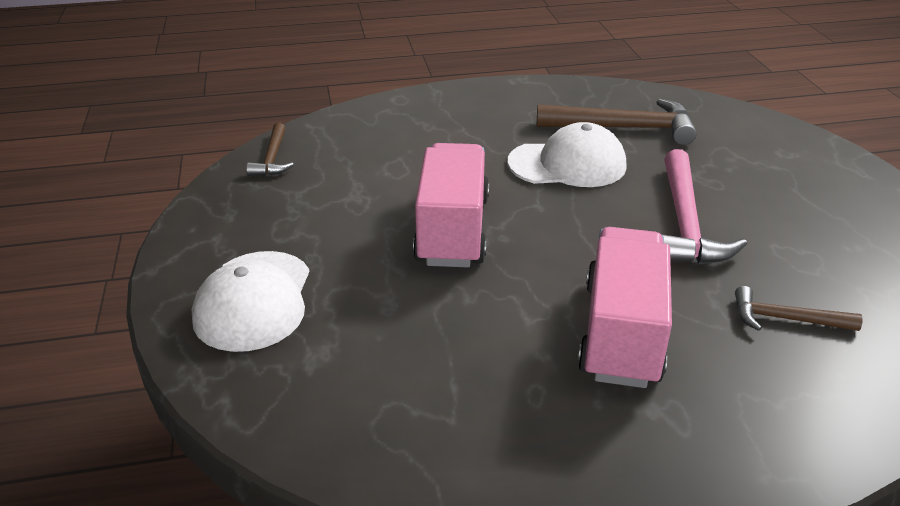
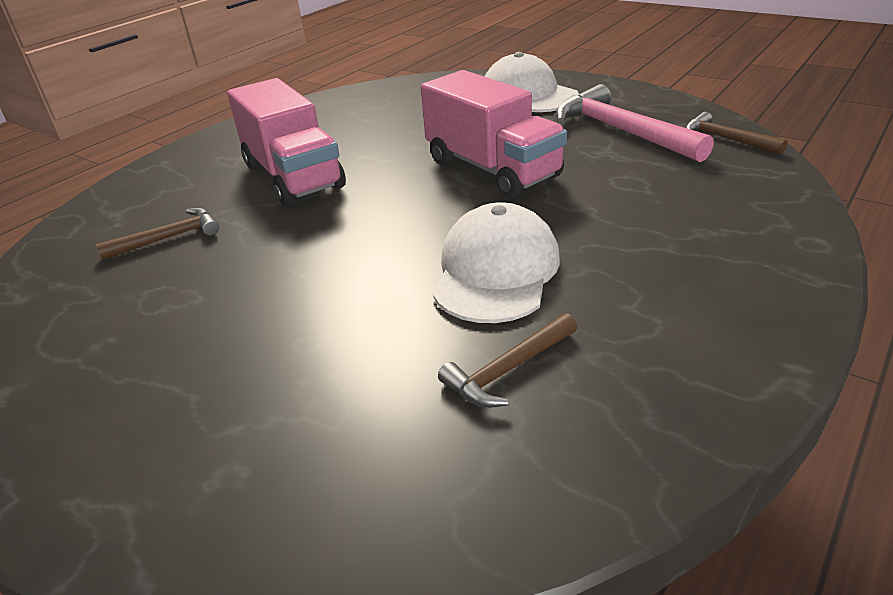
camera: 140 degrees right, 0 degrees up
(567, 164) = (496, 271): white cap -> white cap turned 150 degrees clockwise
(624, 128) = (508, 370): brown hammer -> brown hammer, size x0.55
(685, 224) = (305, 272): pink hammer -> pink hammer (621, 131)

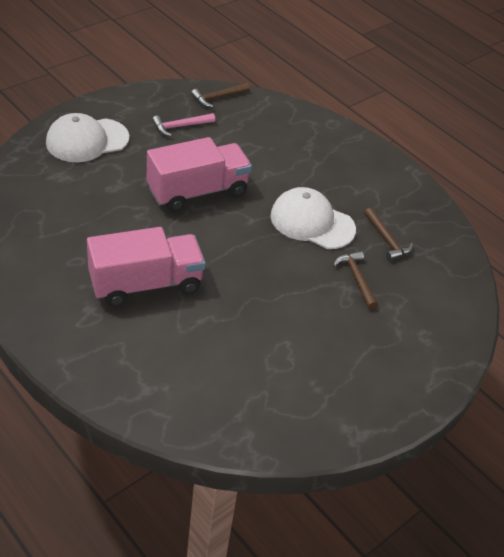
camera: 85 degrees left, 10 degrees up
(169, 238) = (205, 356): brown hammer -> brown hammer (356, 279)
(621, 131) = (180, 126): pink hammer -> pink hammer, size x0.55

